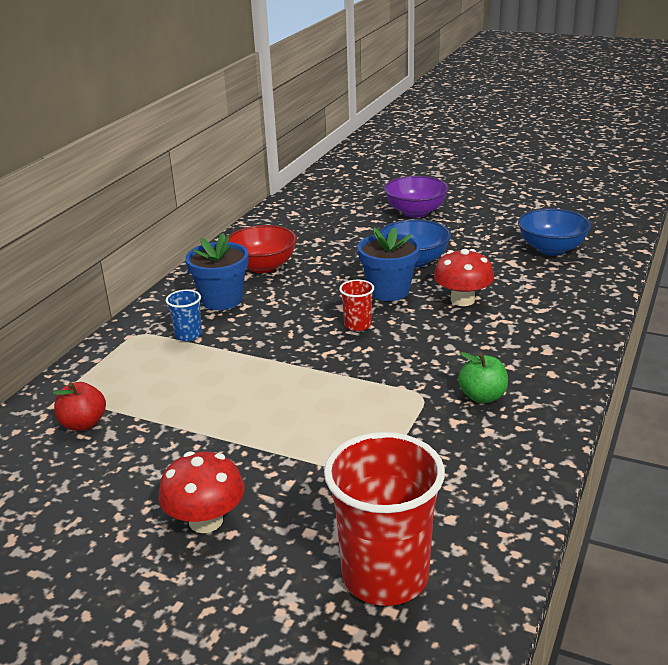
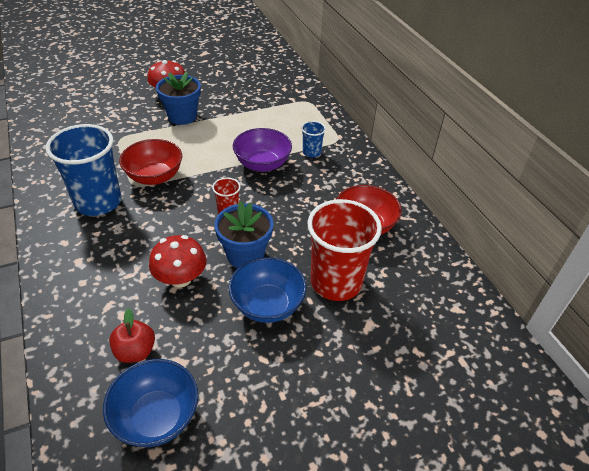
camera: 130 degrees right, 15 degrees up
(83, 424) = (275, 96): red apple -> red apple (135, 351)
(222, 300) = (338, 183): blue flower pot -> blue flower pot (182, 116)
(385, 576) = (79, 109): red cup -> red cup (336, 282)
(388, 393) = (155, 177): none -> red bowl
(416, 212) = (360, 396): purple bowl -> purple bowl (262, 164)
(482, 396) = (98, 202): green apple -> blue cup

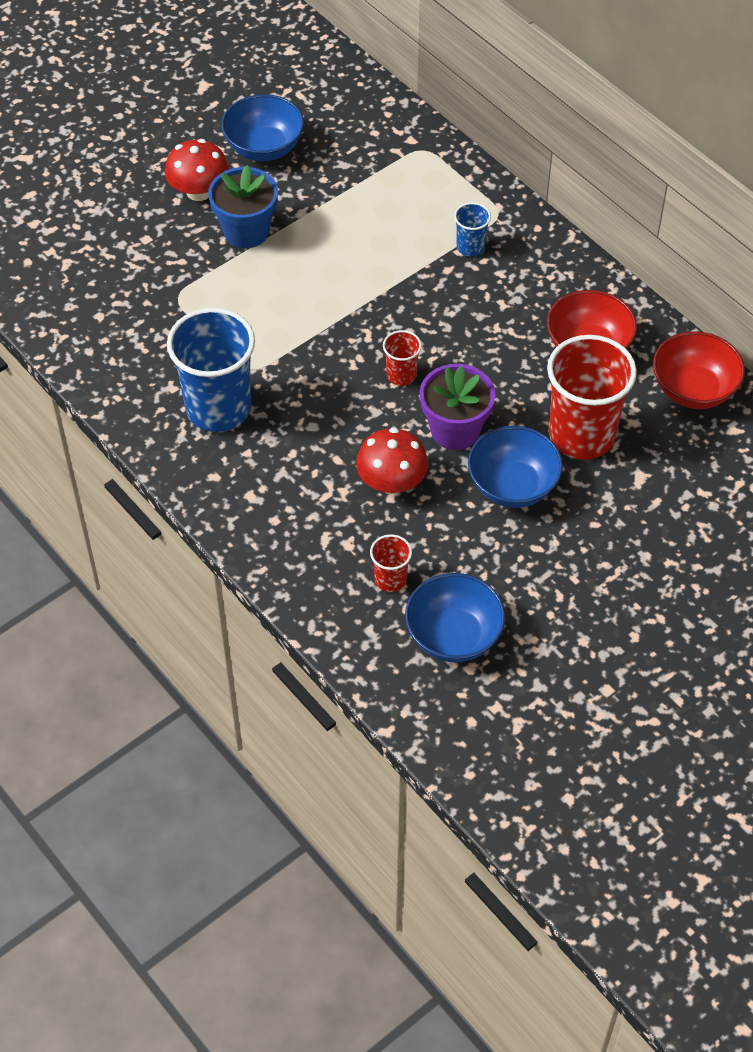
camera: 15 degrees left, 10 degrees up
(135, 351) = (390, 579): red apple -> red cup
(155, 177) = (270, 348): red bowl -> red bowl (693, 390)
(218, 83) = (264, 148): none -> blue bowl
(245, 255) = (455, 430): blue flower pot -> purple flower pot
(262, 164) = (410, 287): purple bowl -> none

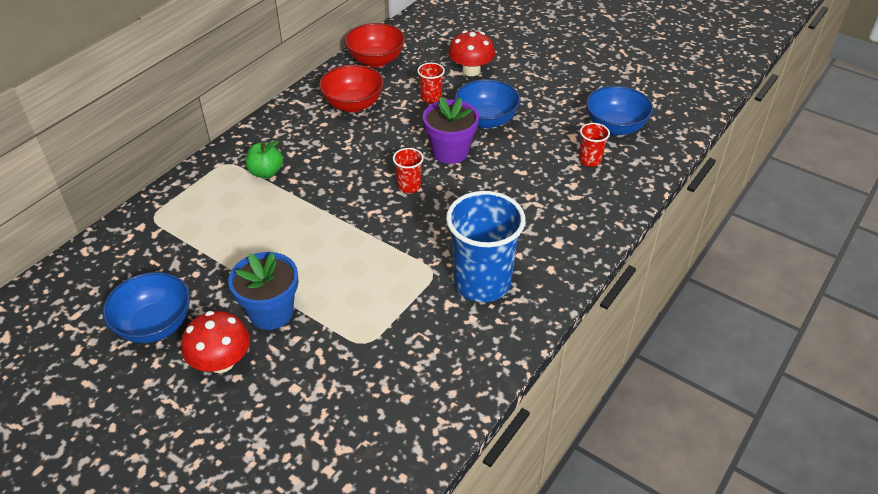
camera: 105 degrees left, 10 degrees down
(392, 482) = (509, 173): red mushroom -> red mushroom (471, 71)
(470, 247) = (266, 172): blue cup -> green apple
(581, 435) = (431, 98): red cup -> red cup, size x0.46

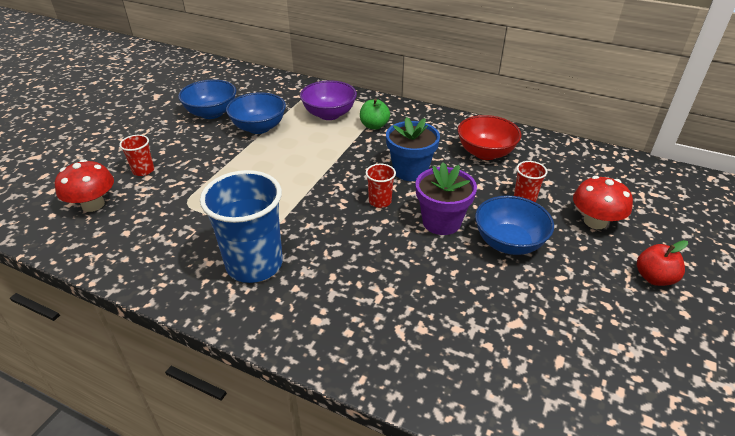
camera: 80 degrees right, 5 degrees down
(220, 207) = (329, 114): none -> purple bowl
(221, 362) = (176, 143): red mushroom -> red mushroom (93, 204)
(271, 312) = (221, 154): blue flower pot -> blue flower pot (410, 170)
(376, 60) = (565, 155): red bowl -> none
(537, 63) = (654, 278): none -> red apple
(590, 160) = (475, 343): red cup -> red cup (143, 170)
(615, 127) = (561, 370): blue bowl -> blue bowl (259, 127)

